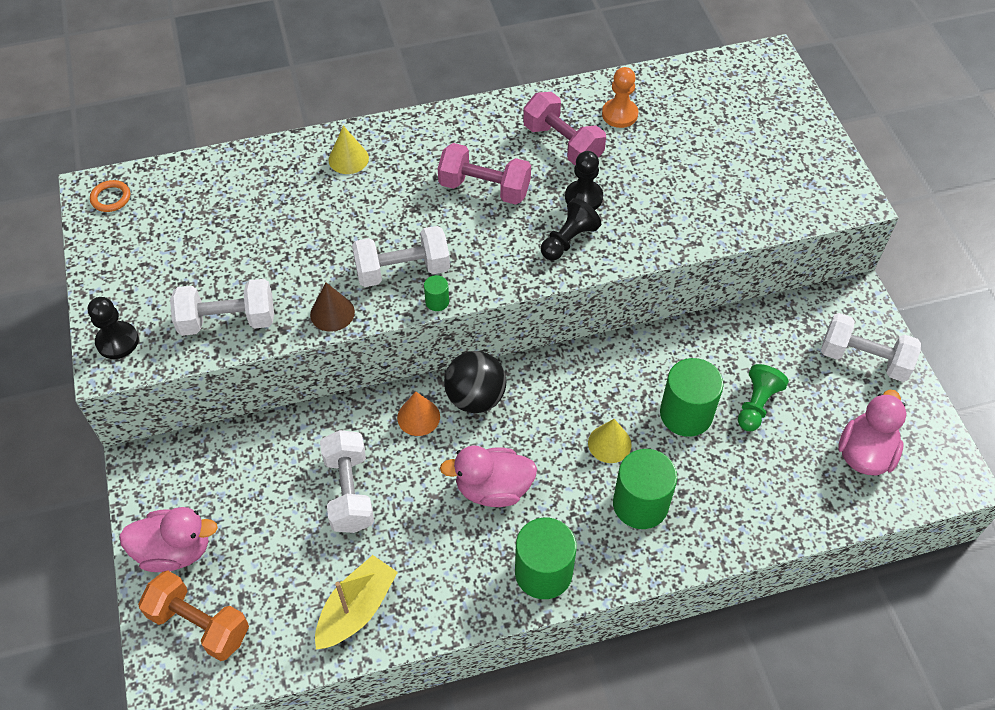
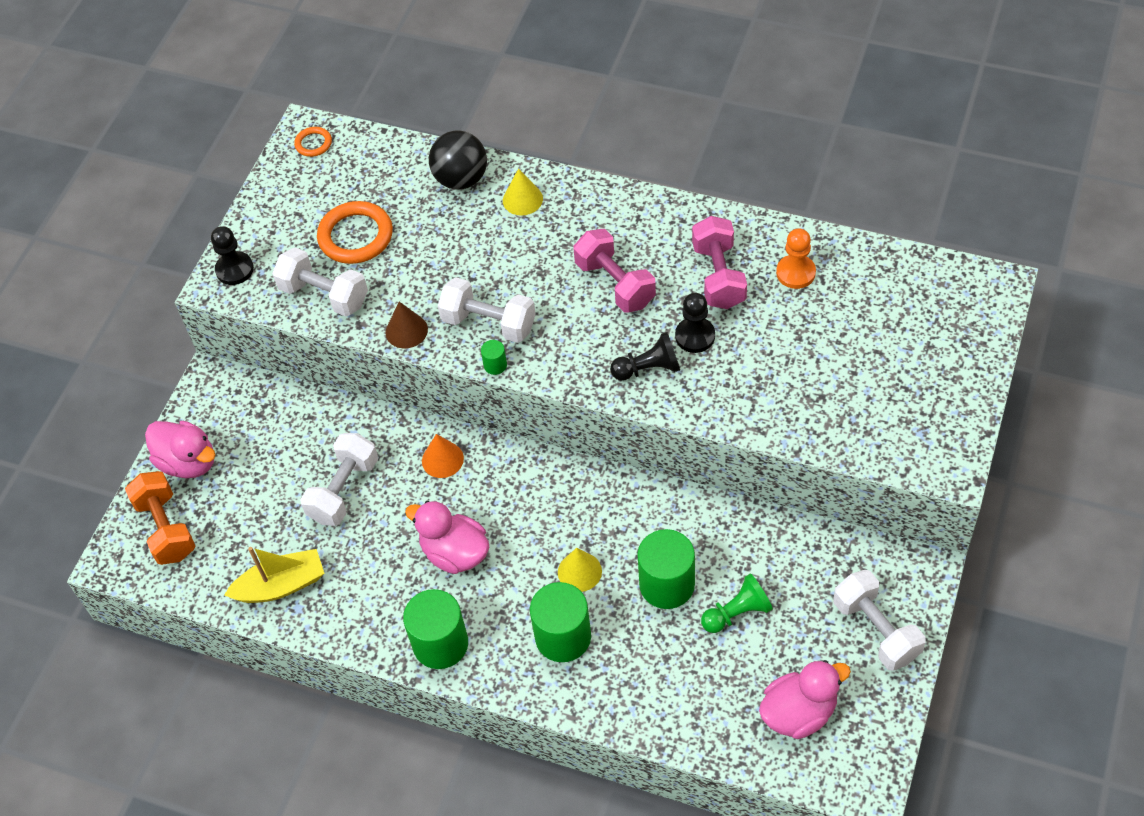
camera: 40 degrees right, 0 degrees up
(217, 257) = (355, 236): none -> orange ring
(475, 398) = (500, 469): black ball -> black ball (461, 179)

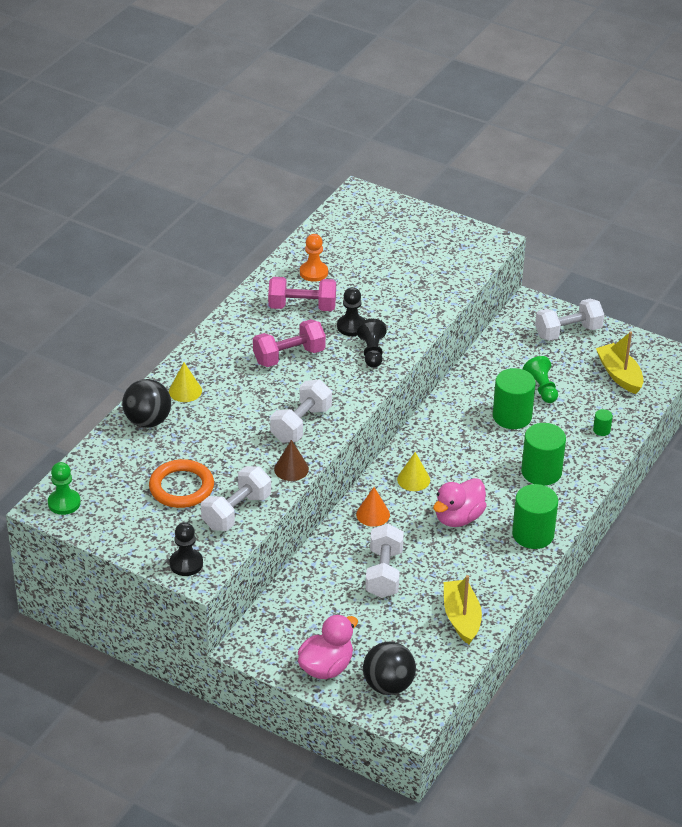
camera: 85 degrees left, 15 degrees down
(166, 528) = (388, 685): orange dumbbell -> black ball
(313, 143) = (64, 503): orange ring -> green pawn
(344, 490) = (384, 573): white dumbbell -> white dumbbell turned 60 degrees clockwise
(495, 365) = (342, 426): green cylinder -> green cylinder (601, 430)
(579, 571) = (491, 456): yellow cone -> yellow cone (413, 479)
(799, 713) = (619, 375): pink duck -> yellow boat

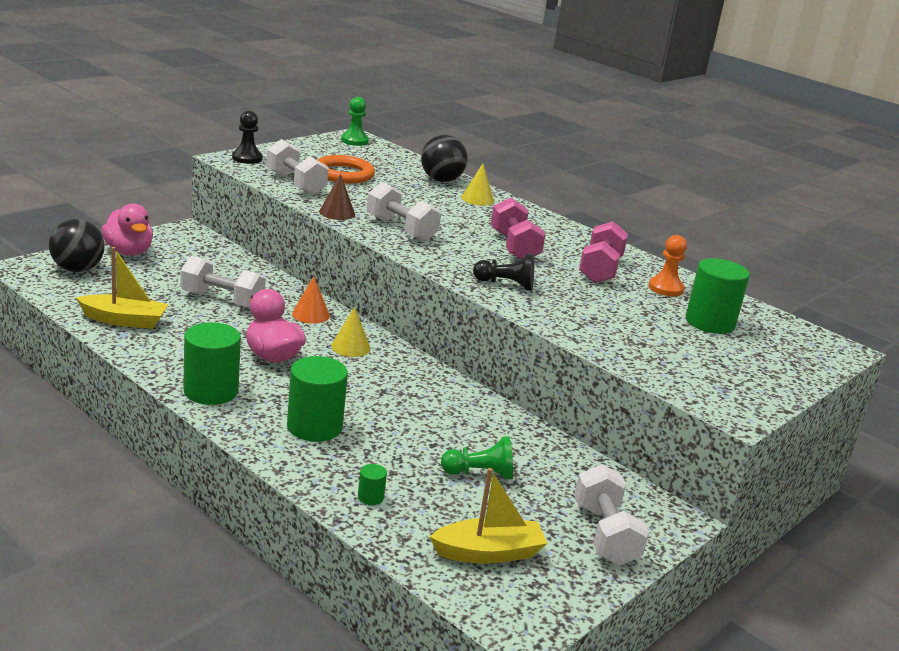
camera: 100 degrees right, 15 degrees down
(351, 326) = (557, 285): black pawn -> none
(512, 416) = (431, 435): green cylinder -> green cylinder (710, 322)

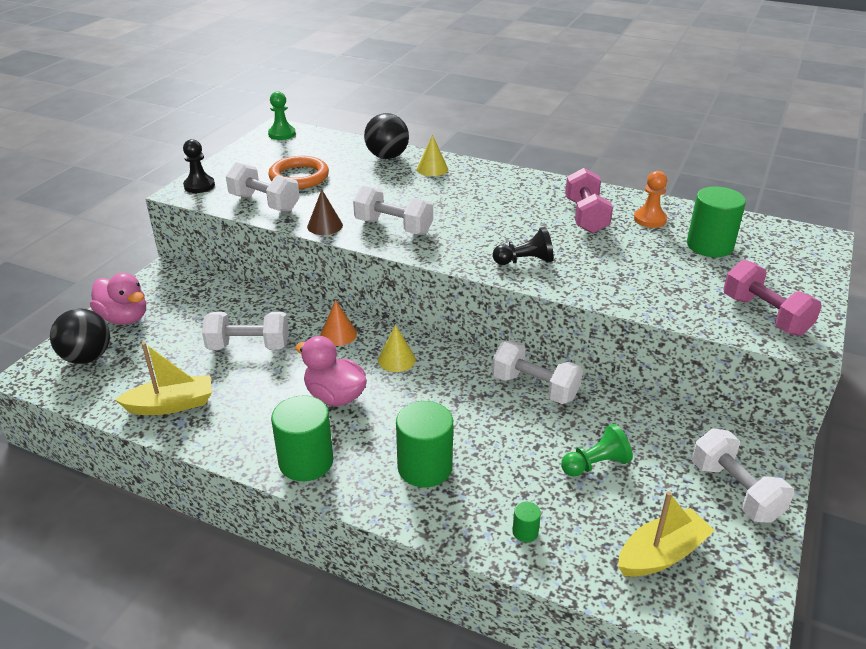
camera: 15 degrees left, 10 degrees up
(468, 404) = (535, 387): none -> white dumbbell
(514, 247) = (500, 214): pink dumbbell -> pink dumbbell (765, 315)

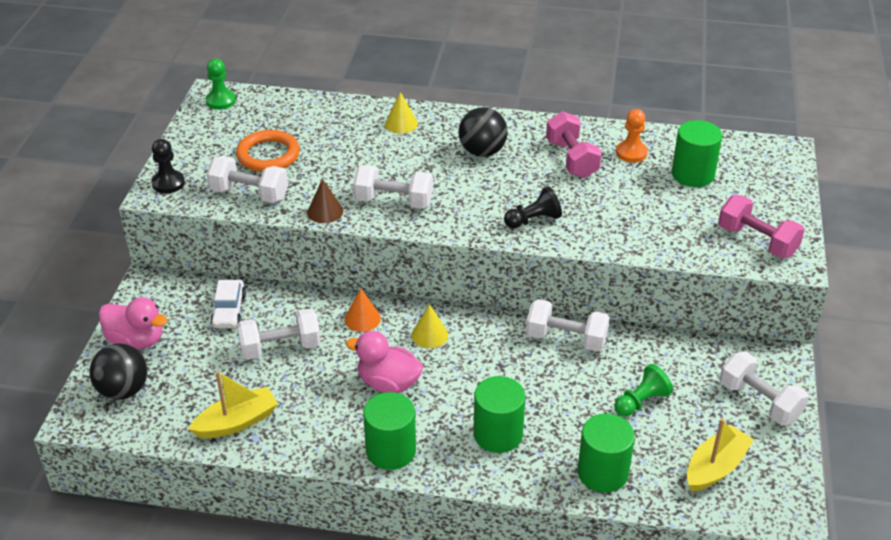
camera: 15 degrees left, 5 degrees up
(220, 307) = (229, 310): none -> white car
(387, 156) = (348, 115): black ball -> black ball (482, 152)
(525, 532) = (602, 472): green cylinder -> green cylinder, size x2.28

